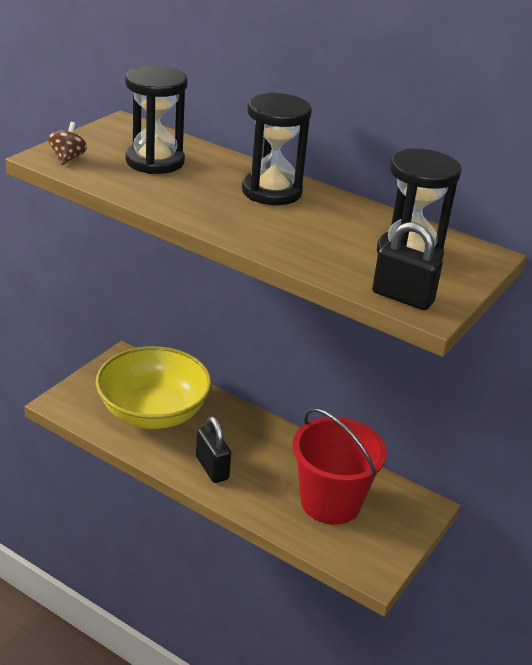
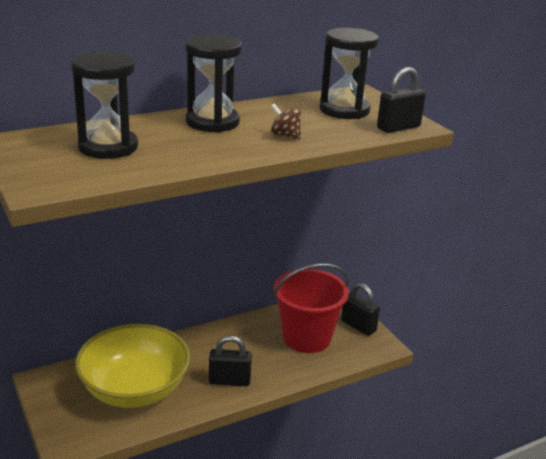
camera: 60 degrees left, 5 degrees down
(68, 158) = (53, 180): brown spinning top -> brown spinning top (285, 135)
(391, 539) = (358, 326): none -> black padlock

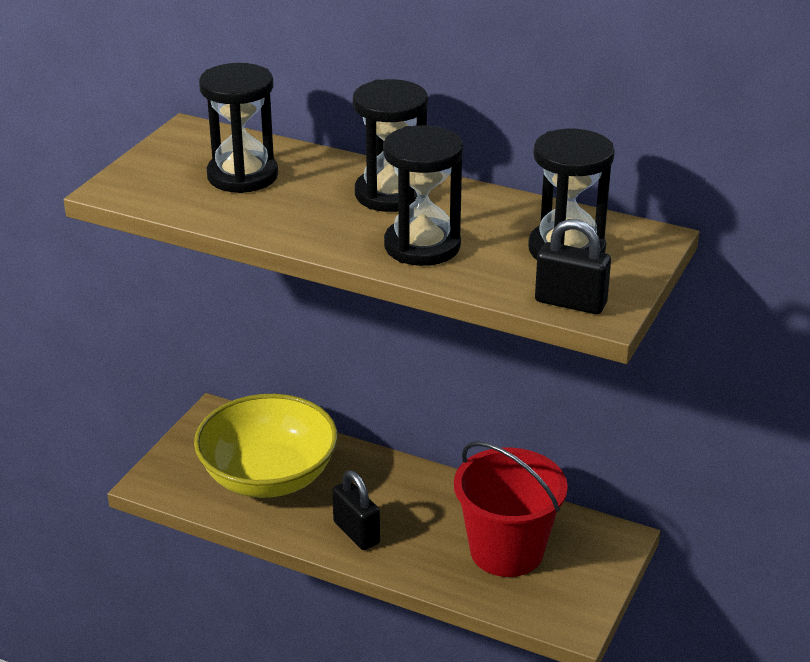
camera: 55 degrees right, 5 degrees up
(285, 135) = (422, 246): brown spinning top -> black hourglass
(358, 326) = (587, 583): black padlock -> none

